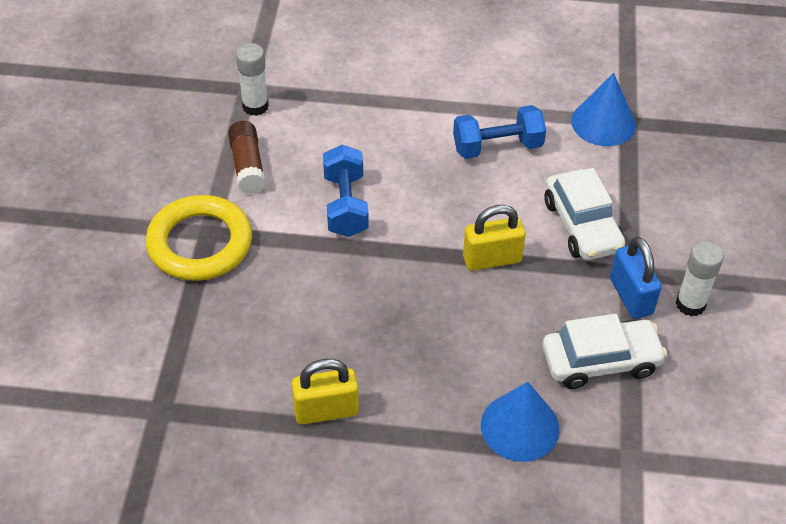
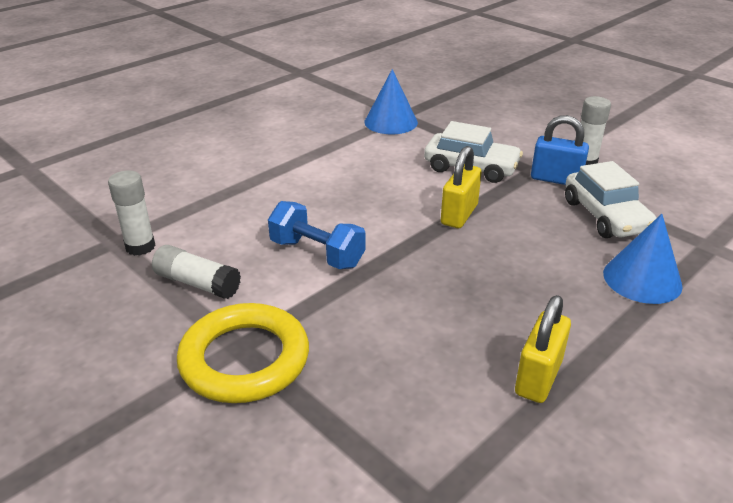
camera: 50 degrees left, 15 degrees down
(247, 166) = (197, 283): brown glue stick -> white glue stick
(497, 147) = (355, 165): blue dumbbell -> none
(600, 361) = (605, 216): white car -> white car turned 135 degrees clockwise

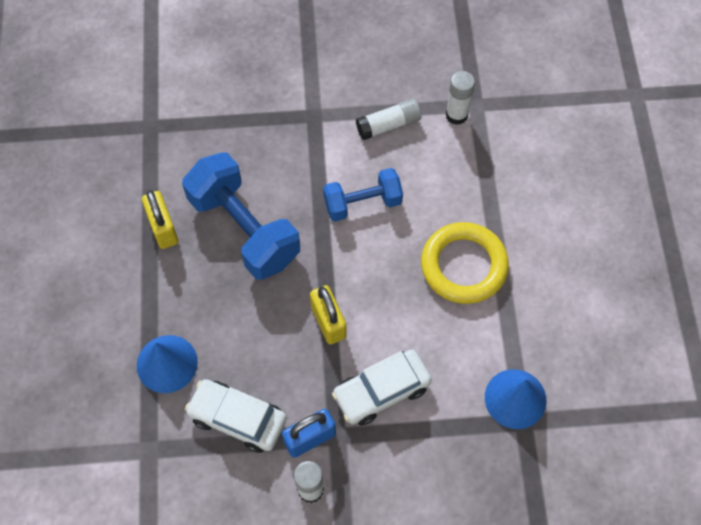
camera: 130 degrees right, 30 degrees up
(245, 359) = (301, 112): yellow ring -> yellow ring (463, 266)
(449, 313) = (244, 229): none -> blue dumbbell

